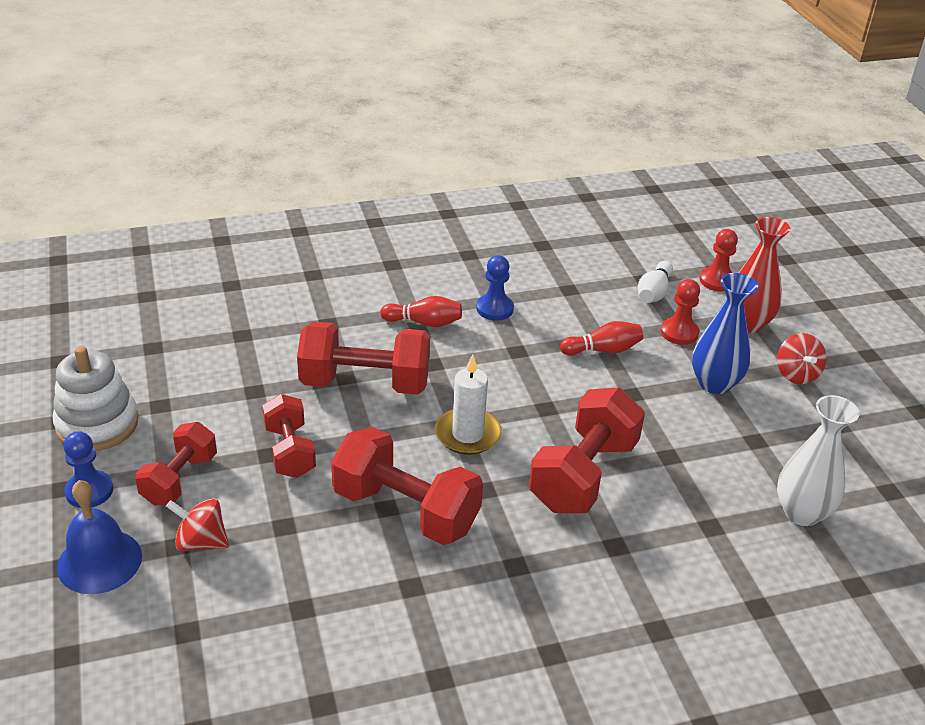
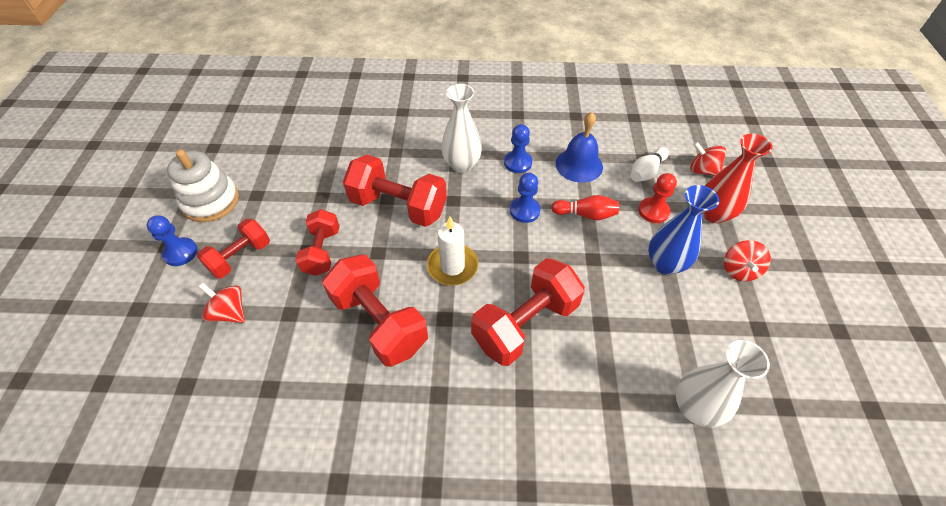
camera: 20 degrees right, 15 degrees up
(99, 561) = (159, 311): blue bell -> blue bell (579, 165)
(424, 322) = (462, 164): red bowling pin -> white vase
(528, 359) = (524, 211): none -> blue pawn
(717, 280) = (702, 170): red pawn -> red spinning top

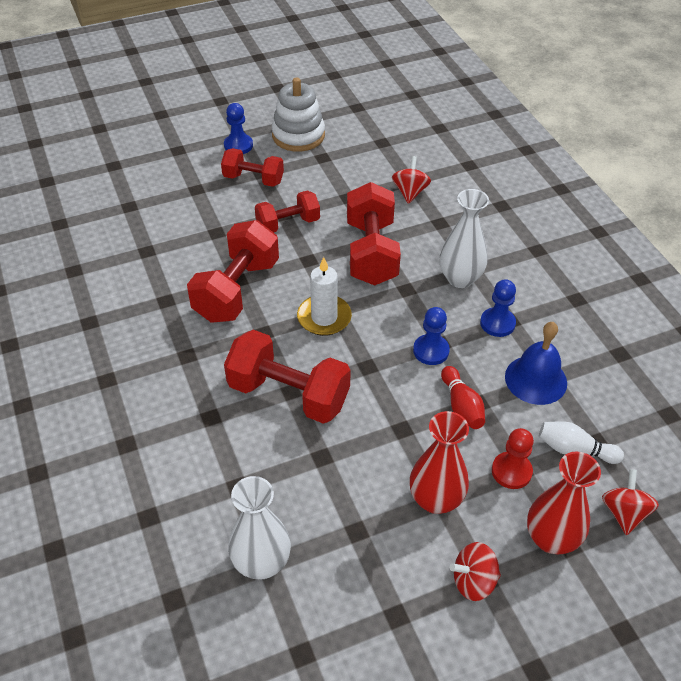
camera: 65 degrees right, 5 degrees down
(229, 312) = (200, 198): red spinning top -> red spinning top (410, 192)
(665, 264) = (435, 499): blue vase -> red vase

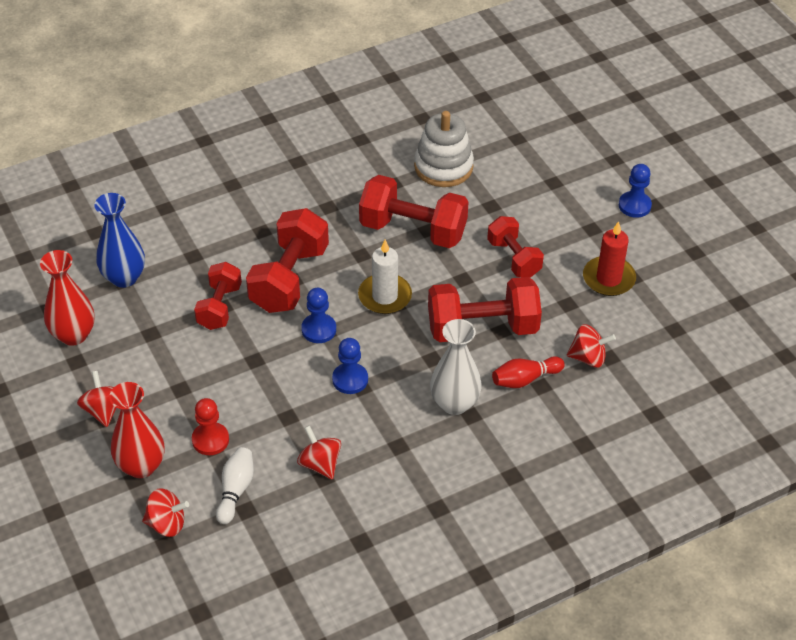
camera: 85 degrees right, 0 degrees up
(253, 179) = (579, 224): red dumbbell -> red dumbbell (219, 307)
(261, 562) = (124, 277): white vase -> blue vase
(298, 135) = (667, 253): white stacking toy -> white stacking toy (443, 167)
(322, 170) = (608, 278): none -> red candle
(435, 499) = (180, 385): red vase -> red vase (73, 335)
(461, 406) = (283, 403): red bowling pin -> red bowling pin (525, 379)
(497, 323) = (393, 434): blue pawn -> blue pawn (319, 329)
(536, 379) = (320, 464): blue bell -> red spinning top

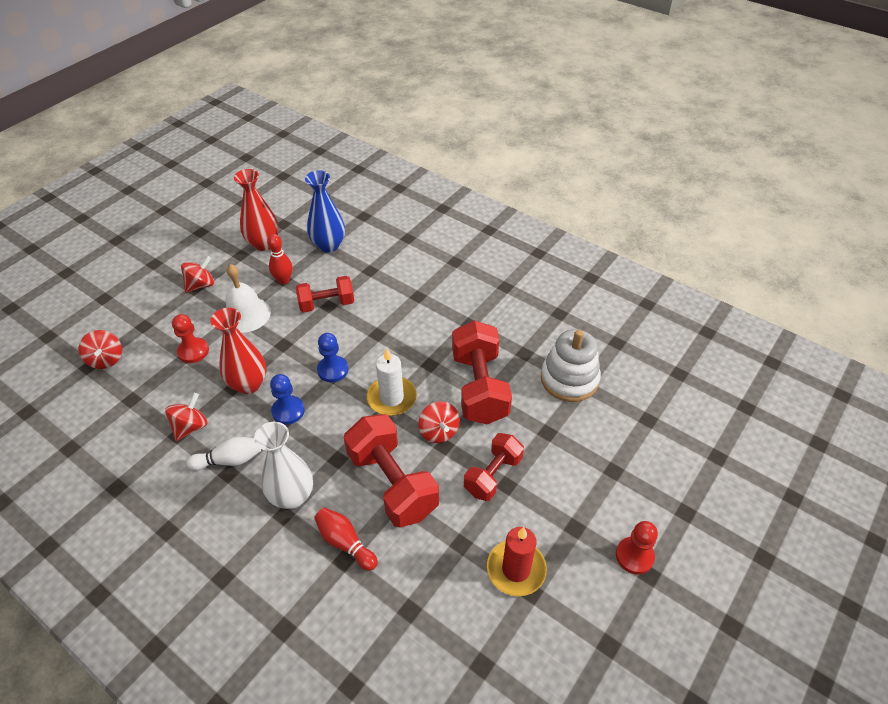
camera: 65 degrees right, 0 degrees up
(141, 466) = (156, 324): red vase -> red vase (248, 384)
(153, 333) = (284, 280): none -> red bowling pin
(185, 380) = (246, 314): none -> white bell
(235, 490) = (148, 385): white bowling pin -> white bowling pin (229, 460)
(289, 278) = (377, 331): red dumbbell -> none
(588, 358) = (399, 590): red spinning top -> red spinning top (439, 431)
(634, 205) = (634, 556): blue pawn -> red pawn

